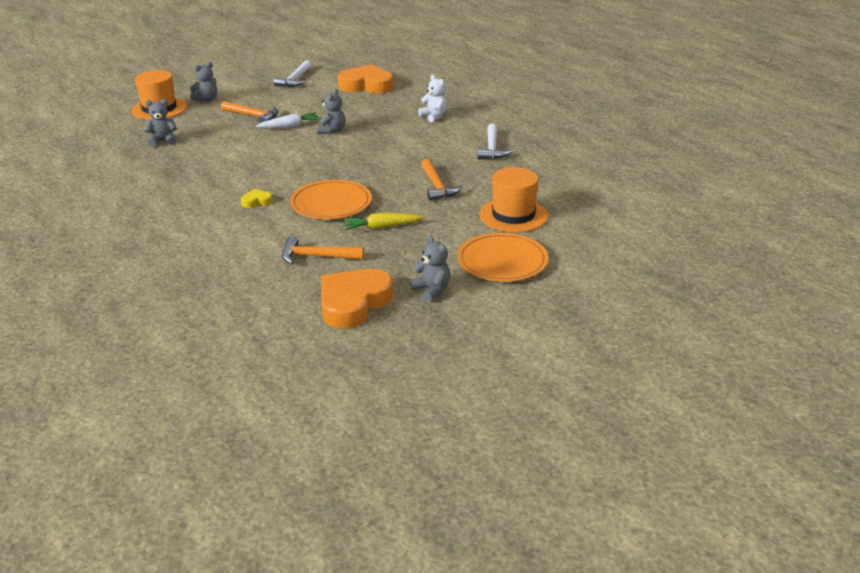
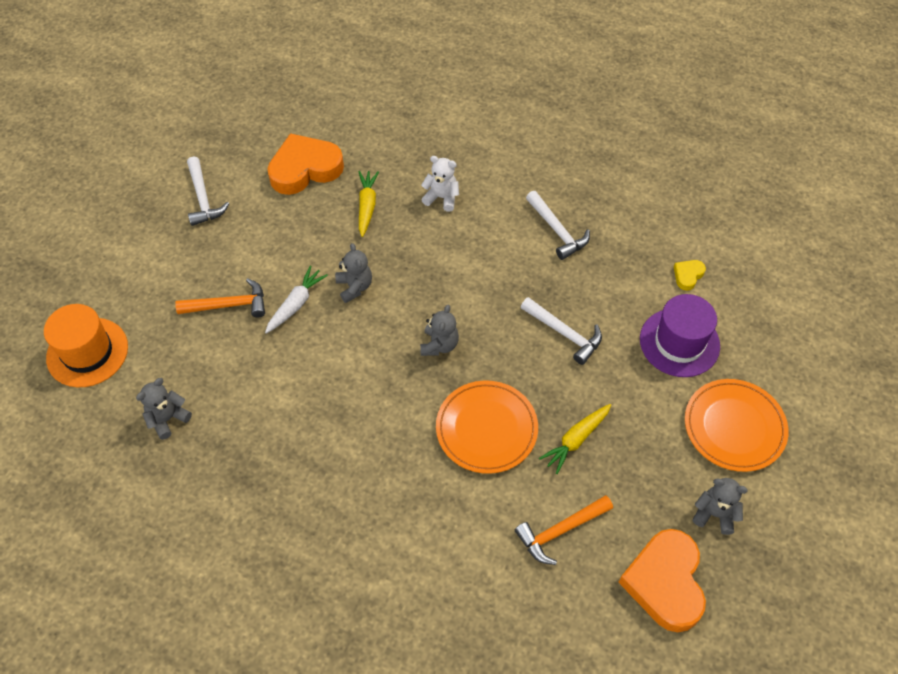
camera: 35 degrees left, 25 degrees up
(207, 100) = (131, 300): grey teddy bear -> grey teddy bear (439, 345)
(256, 201) = (403, 473): yellow heart -> yellow heart (688, 275)
(383, 107) = (367, 206): none -> yellow carrot
(437, 186) = (564, 333): orange hammer -> white hammer
(513, 215) = (679, 342): orange hat -> purple hat

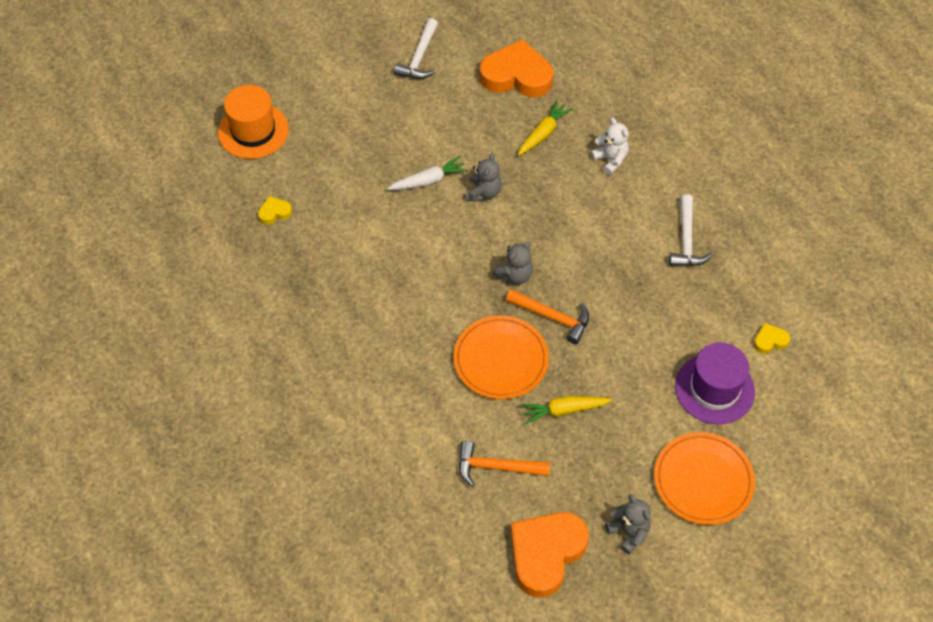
camera: 35 degrees right, 0 degrees up
(168, 419) = (274, 212): grey teddy bear -> yellow heart
(228, 305) = (378, 153): orange hammer -> orange hammer (552, 317)
(564, 333) = (623, 325): white hammer -> none

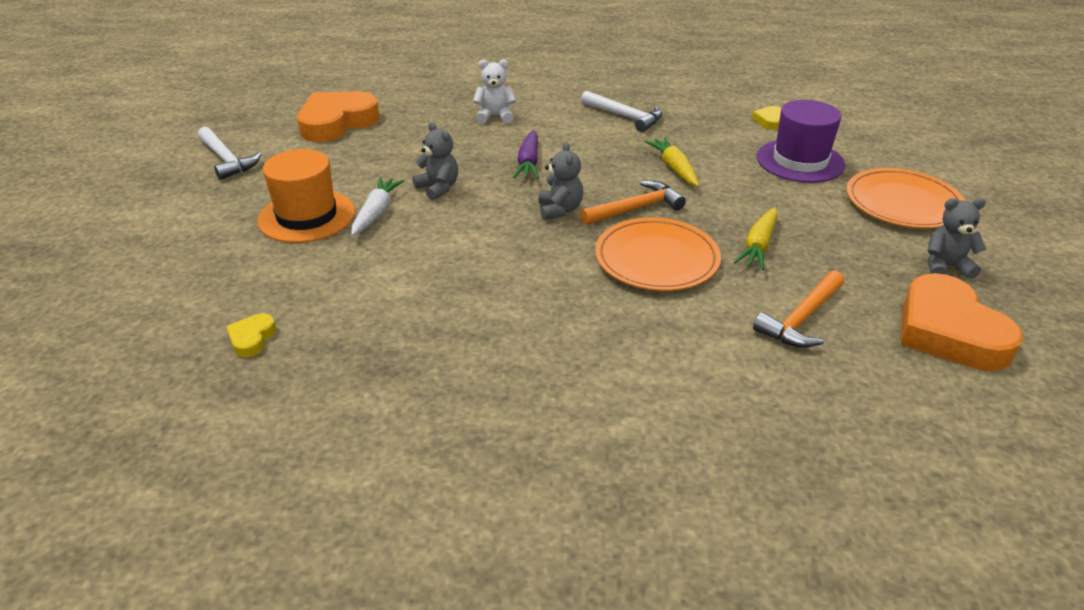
camera: 55 degrees left, 20 degrees down
(253, 131) = (114, 304): orange hat -> orange hat (307, 216)
(543, 133) = (419, 134): yellow carrot -> yellow carrot (674, 168)
(560, 221) = (528, 163): none -> purple carrot

